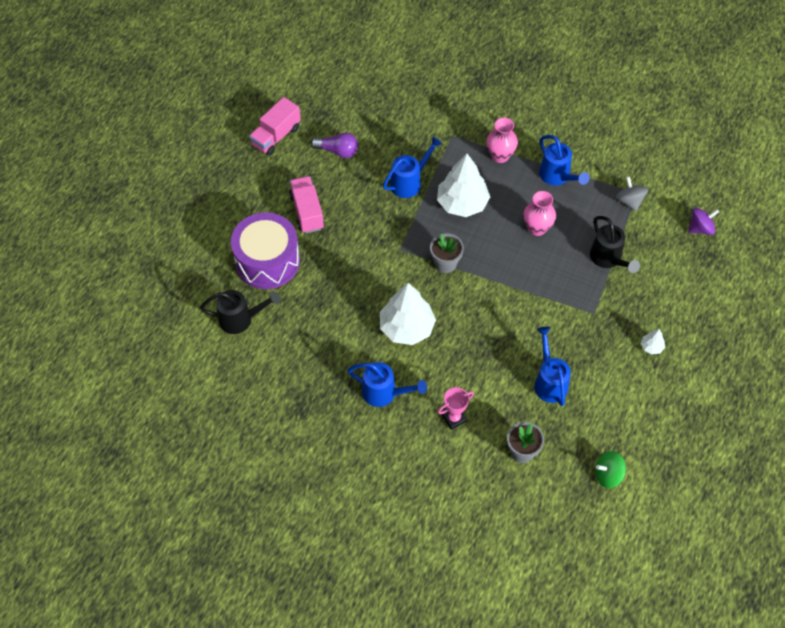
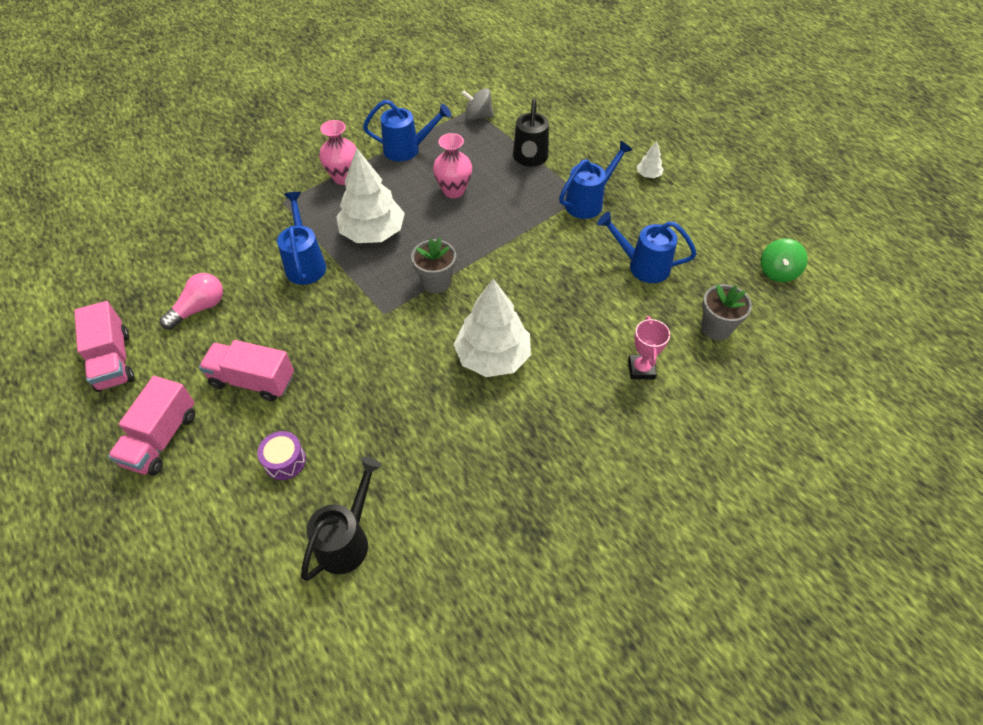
camera: 60 degrees left, 5 degrees down
(244, 194) = (161, 438): none -> pink truck
(267, 261) = (285, 461): purple drum -> purple drum, size x0.41
(337, 151) = (199, 308): purple light bulb -> pink light bulb
(384, 393) = (567, 423): blue watering can -> blue watering can (588, 202)
(608, 259) = (530, 159): black watering can -> black watering can turned 90 degrees clockwise
(700, 228) = (544, 89): purple spinning top -> none

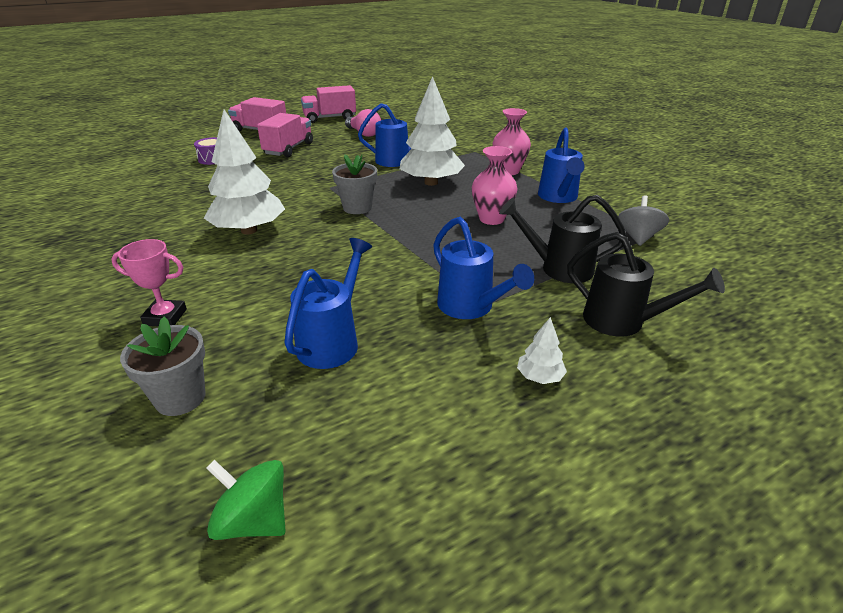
camera: 95 degrees right, 20 degrees down
(347, 540) = (132, 176): black watering can -> black watering can (622, 322)

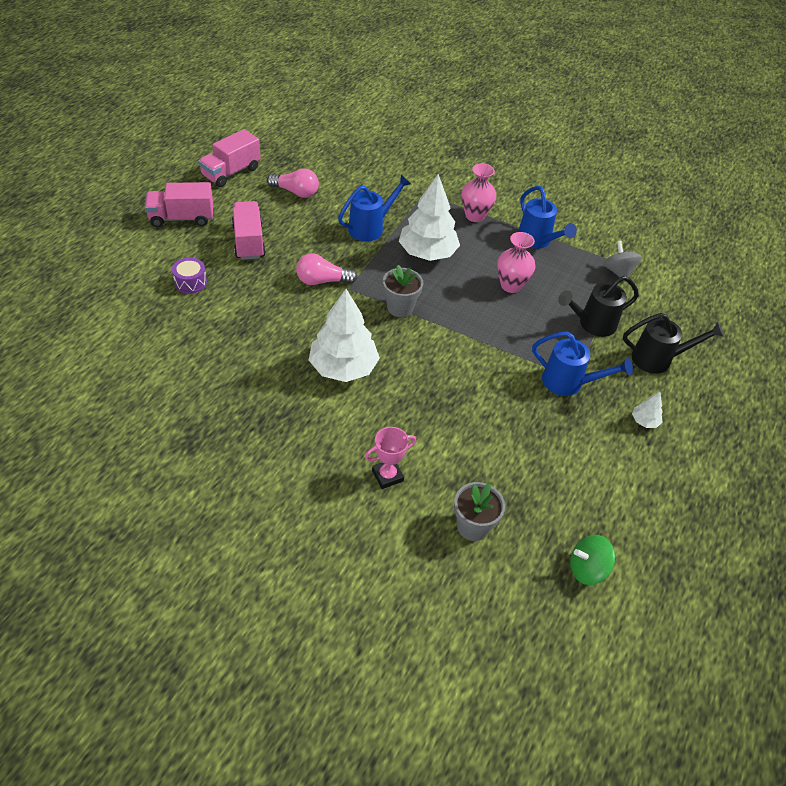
camera: 35 degrees left, 15 degrees up
(313, 179) = (322, 281): none -> pink light bulb
(332, 341) = (514, 446): blue watering can -> none

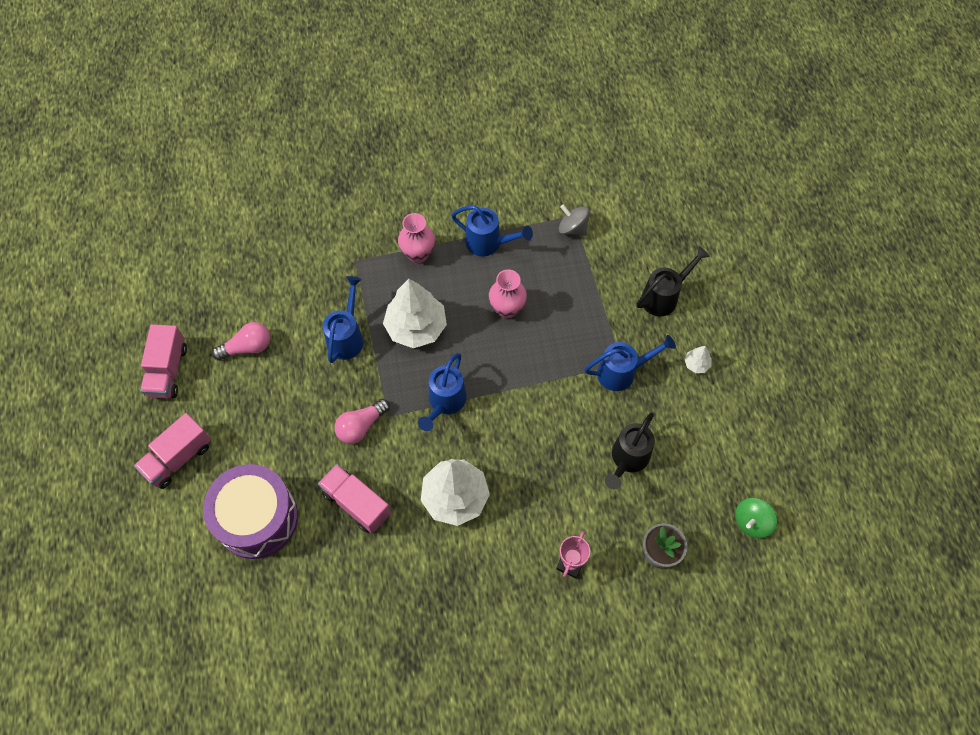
camera: 35 degrees left, 15 degrees up
(190, 282) = (257, 518): purple drum -> purple drum, size x2.42
(249, 241) = (262, 435): pink truck -> pink truck (357, 503)
(400, 307) = (445, 402): grey flower pot -> blue watering can
(592, 324) = (595, 299): black watering can -> black watering can (627, 459)

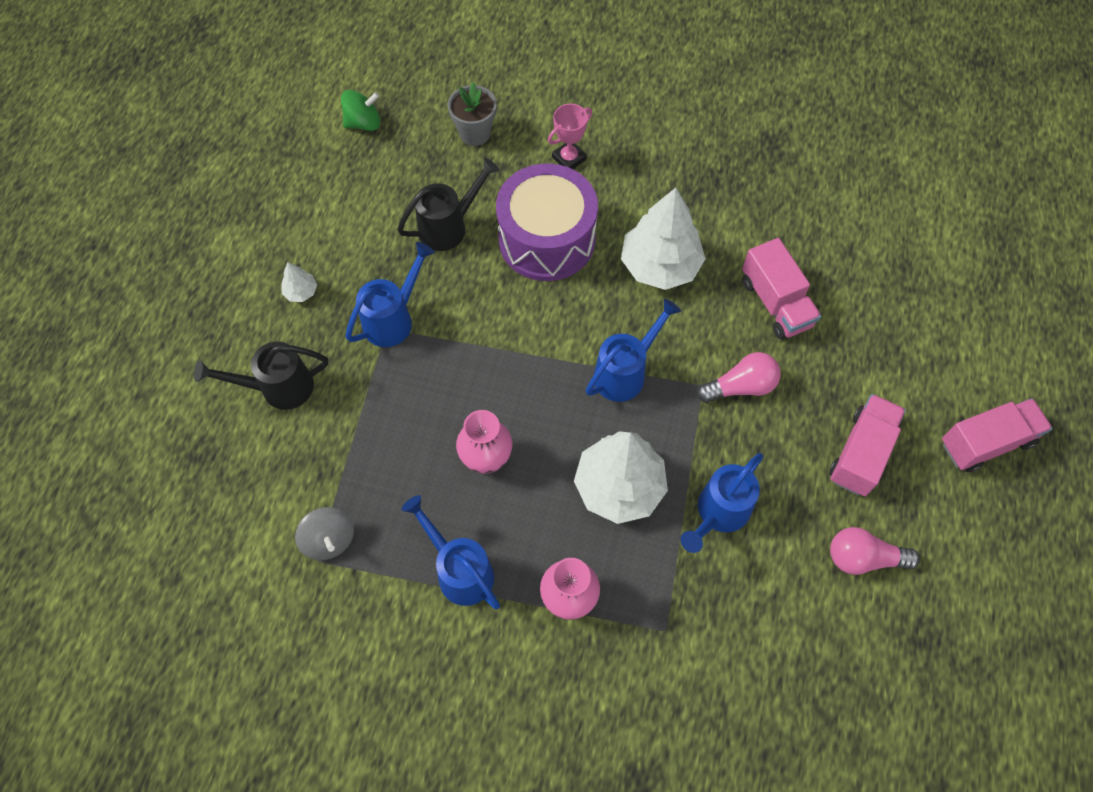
camera: 155 degrees left, 0 degrees up
(168, 370) = (985, 571): pink truck -> pink truck (861, 453)
(257, 518) = (898, 333): purple drum -> purple drum (547, 239)
(622, 372) = (393, 319): blue watering can -> blue watering can turned 120 degrees clockwise

